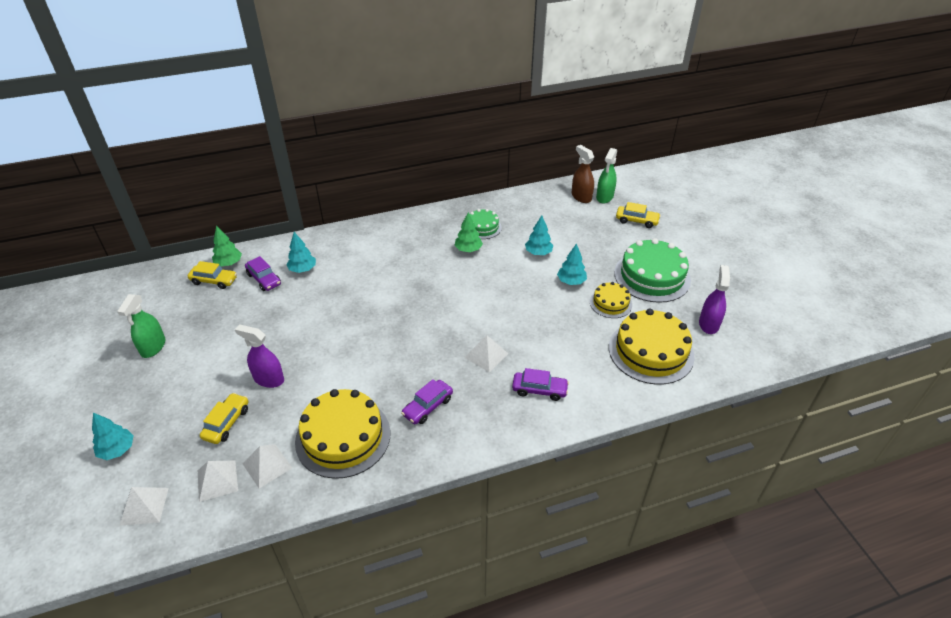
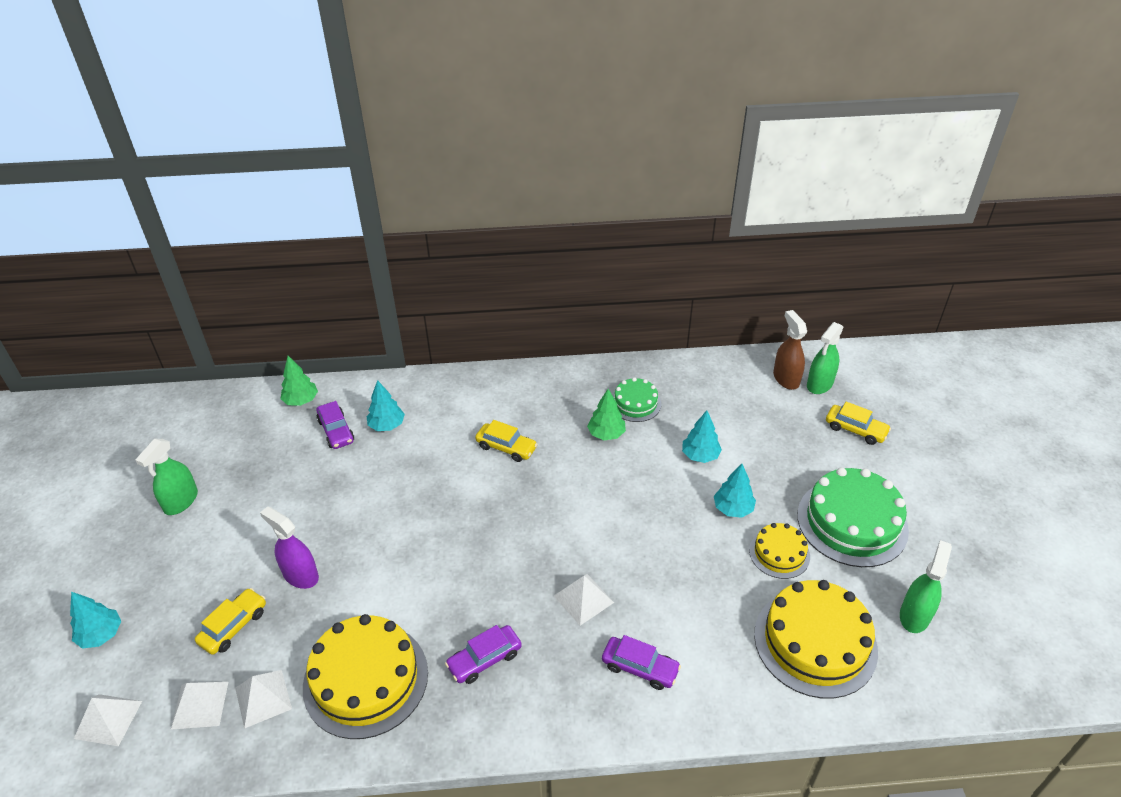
camera: 15 degrees right, 0 degrees up
(214, 281) = (277, 422): yellow car -> yellow car (506, 447)
(708, 324) = (914, 615): purple spray bottle -> green spray bottle

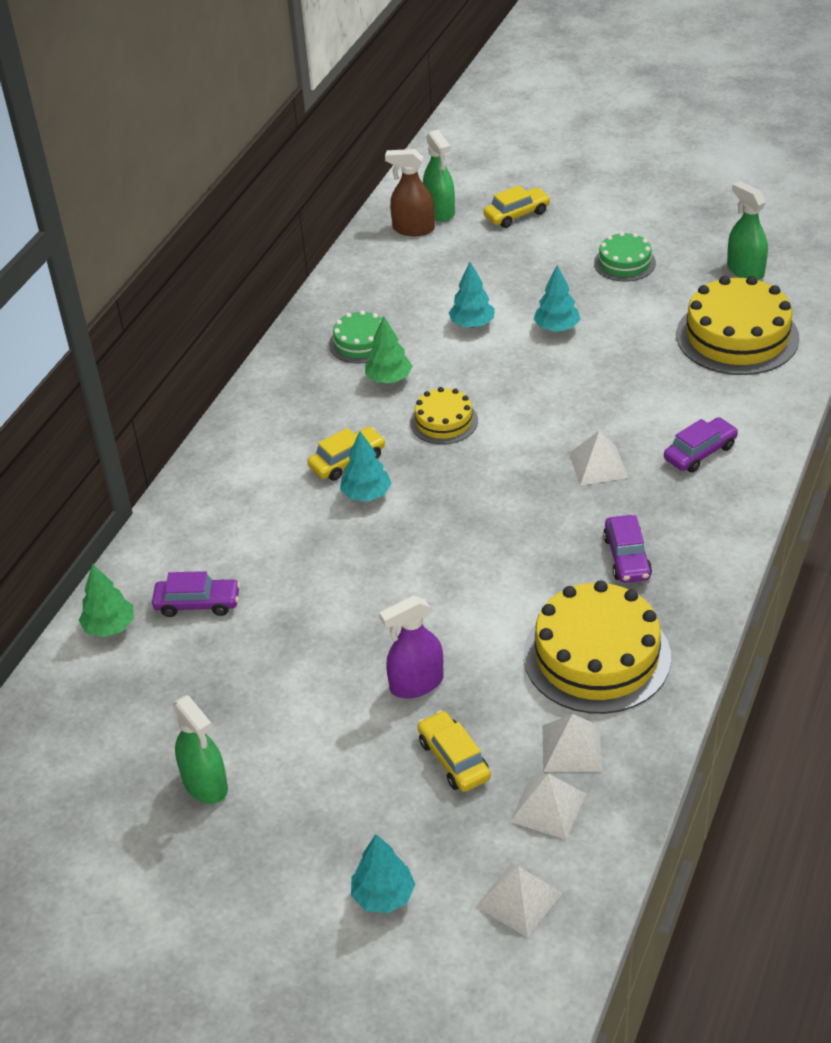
camera: 60 degrees left, 0 degrees up
(387, 425) = (227, 554): turquoise tree -> turquoise tree (366, 494)
(779, 553) = (629, 319): yellow cake -> yellow cake (444, 421)
(852, 522) = (624, 263): green cake -> green cake, size x0.54

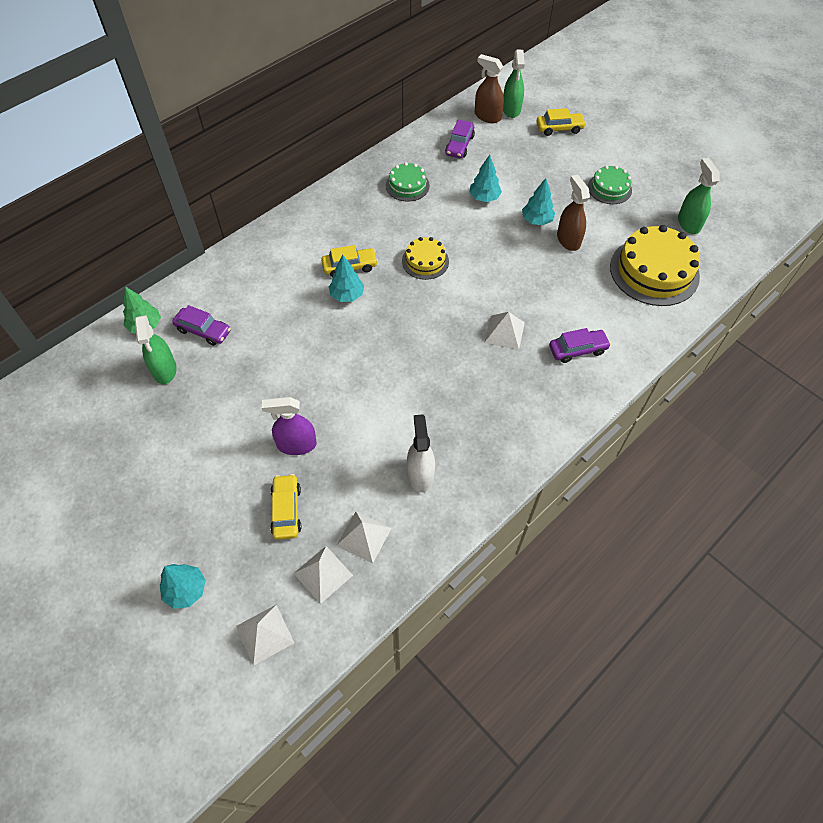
camera: 20 degrees right, 15 degrees up
(205, 784) = (132, 459): green spray bottle -> green spray bottle (164, 370)
(389, 379) = (409, 218): green tree -> none
(596, 656) = (420, 474): yellow cake -> white spray bottle
(610, 337) = (568, 240): none -> brown spray bottle
(627, 557) = (483, 409): purple car -> purple car (459, 145)

